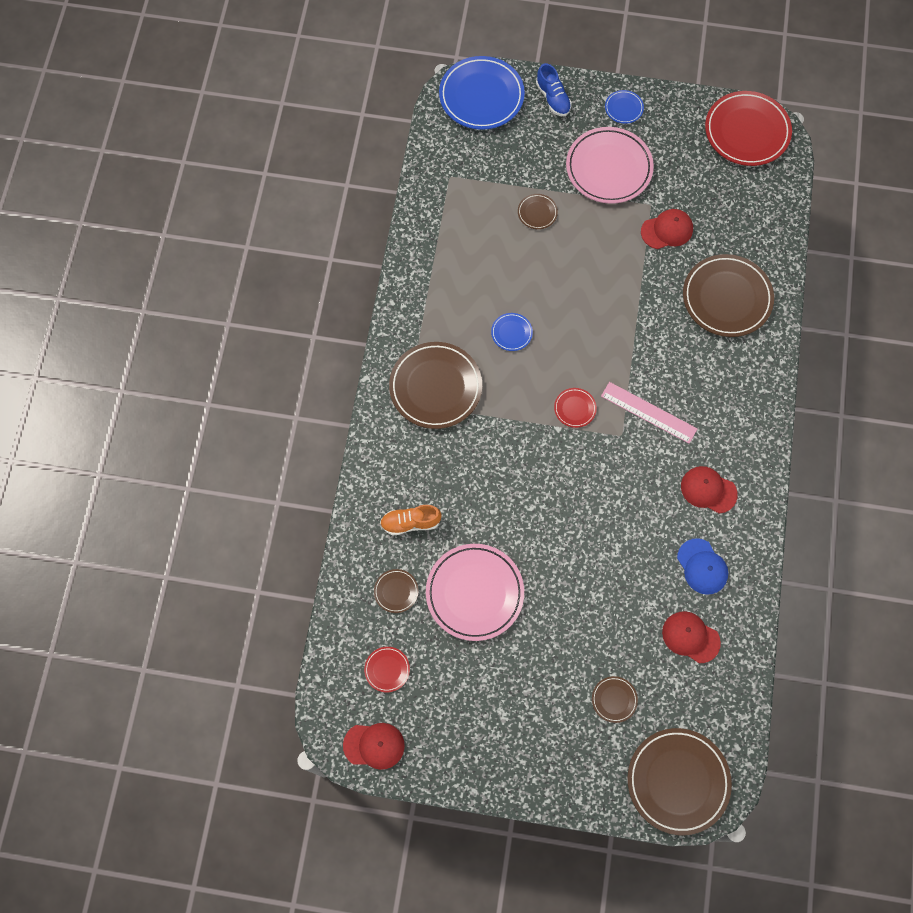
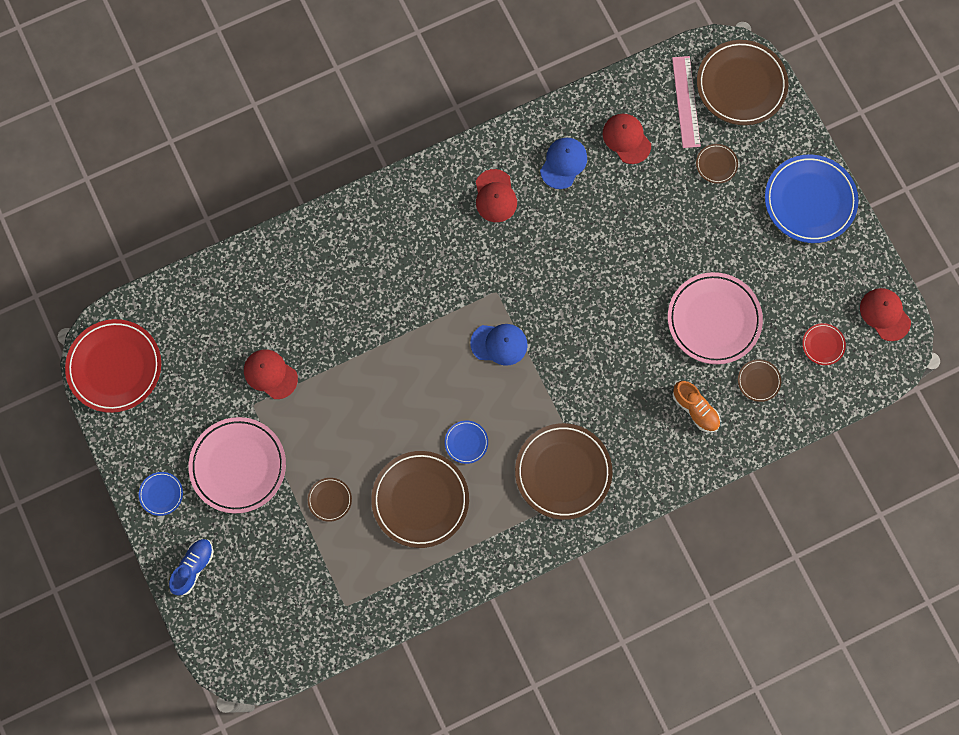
camera: 125 degrees left, 5 degrees up
(481, 96) = (235, 638): blue plate -> blue plate (810, 201)
(575, 408) = (499, 344): red plate -> blue cap
(649, 412) = (459, 283): pink ruler -> pink ruler (685, 102)
(690, 637) = (626, 139): red cap -> red cap turned 150 degrees clockwise
(727, 298) = (305, 284): brown plate -> brown plate (420, 500)

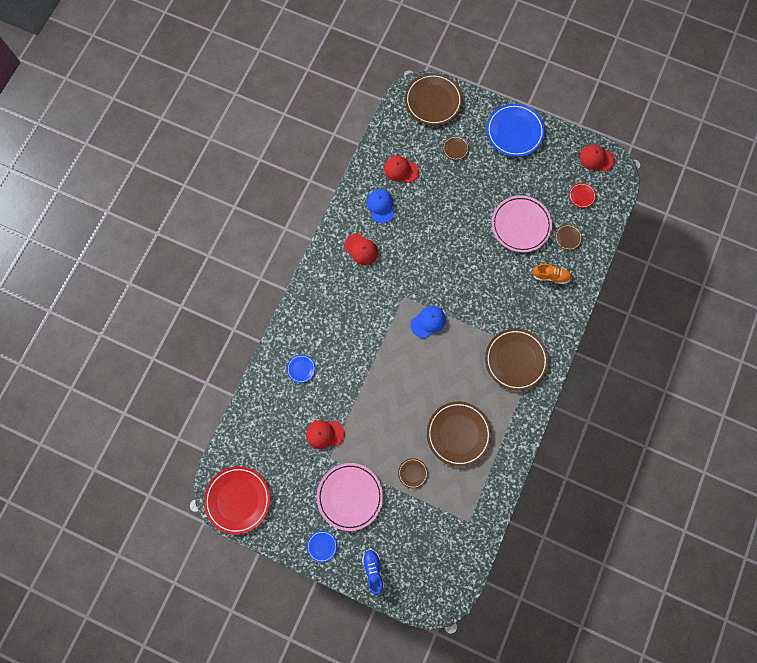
camera: 40 degrees left, 0 degrees up
(466, 442) = (455, 385): blue plate -> blue plate (301, 369)
(685, 102) = (414, 130): pink ruler -> none

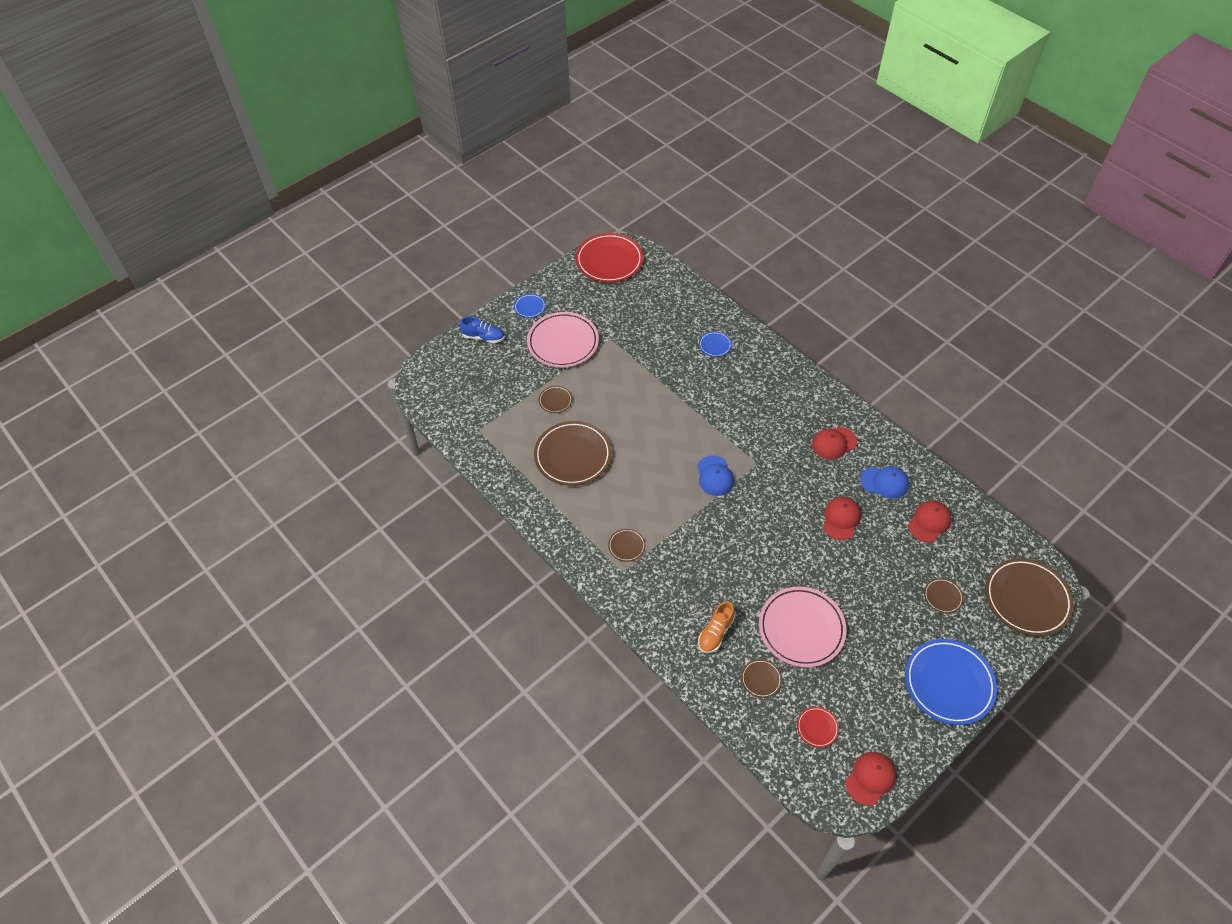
camera: 115 degrees right, 20 degrees down
(325, 434) = (636, 343): red cap -> red cap (841, 519)
(515, 360) = (626, 546): brown plate -> brown plate, size x0.45

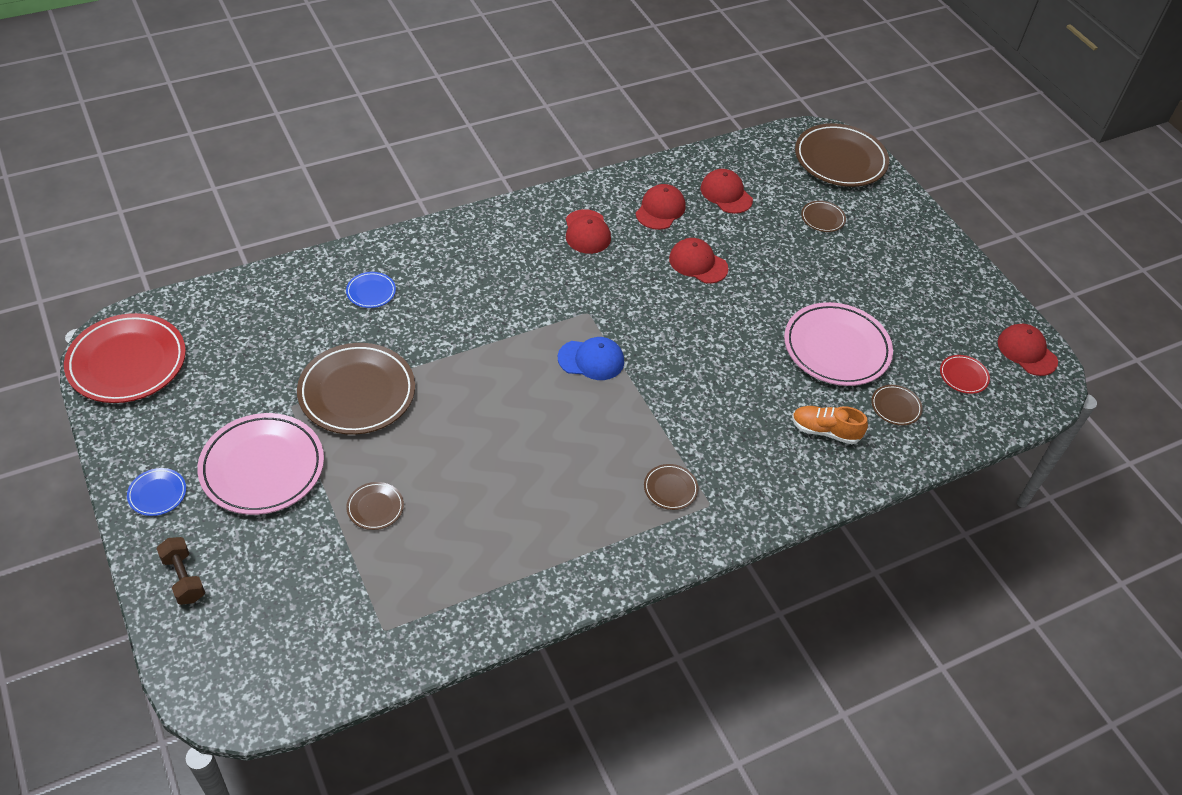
camera: 80 degrees left, 5 degrees down
(483, 337) = (183, 578): blue shoe -> brown dumbbell
(573, 456) = (491, 512): brown plate -> brown plate (357, 392)
(715, 633) = (825, 431): orange shoe -> orange shoe turned 150 degrees clockwise
(884, 482) = (660, 209): blue cap -> red cap
(949, 683) = (926, 252): blue plate -> none

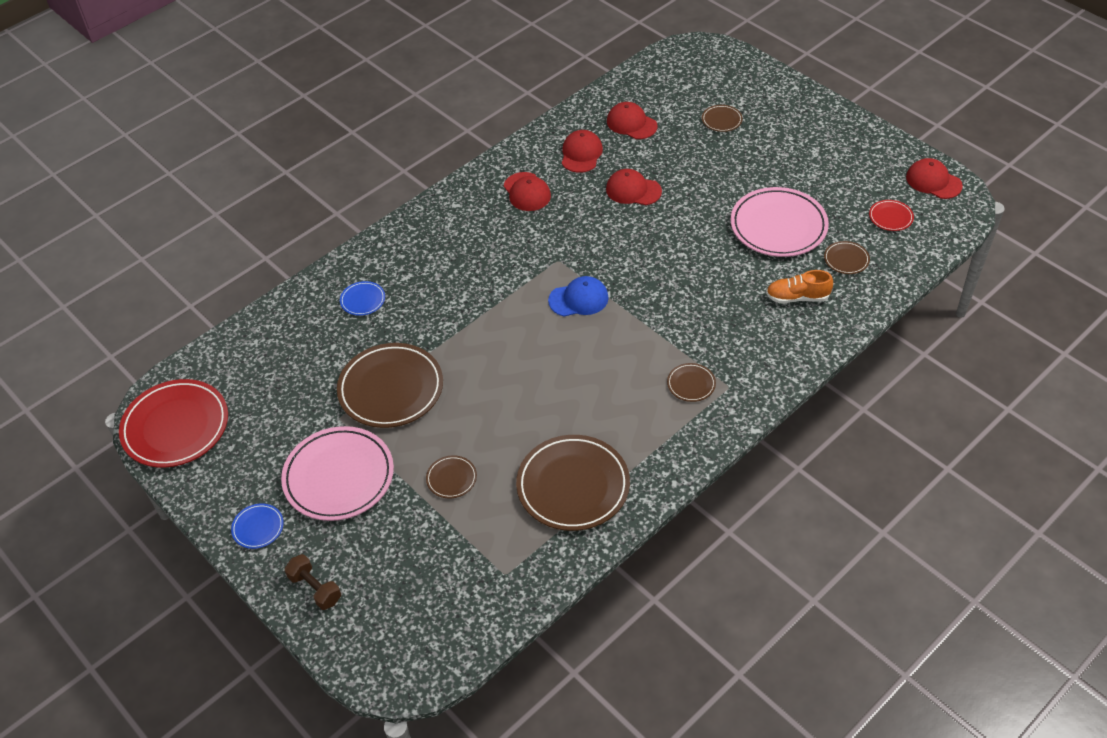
camera: 10 degrees left, 0 degrees up
(840, 160) = (715, 65): brown plate -> brown plate (573, 486)

